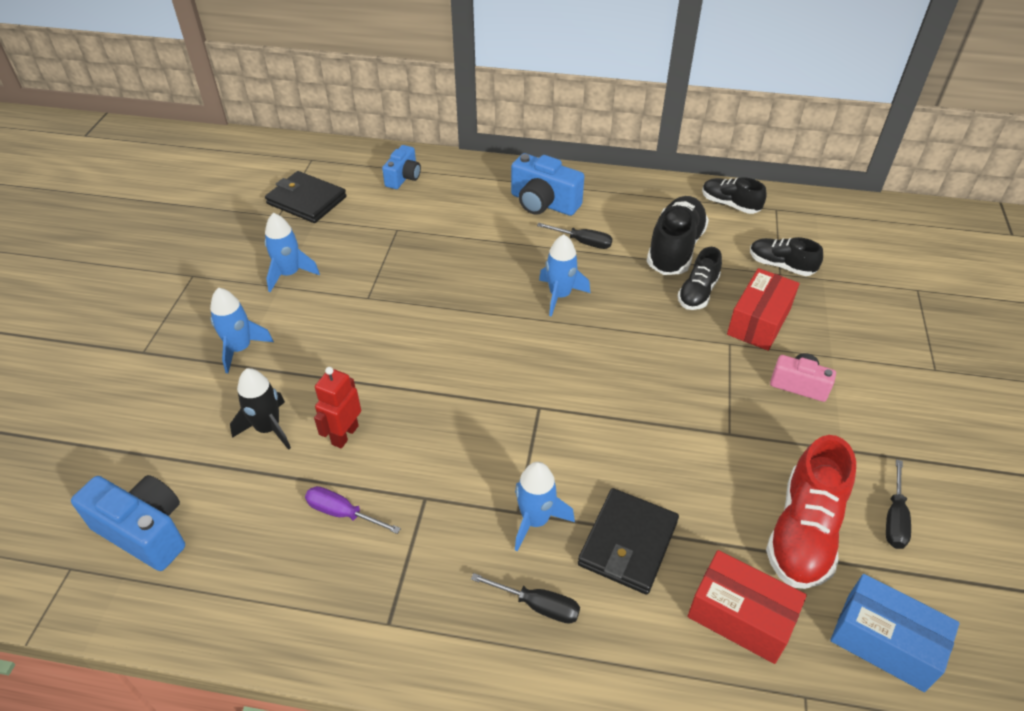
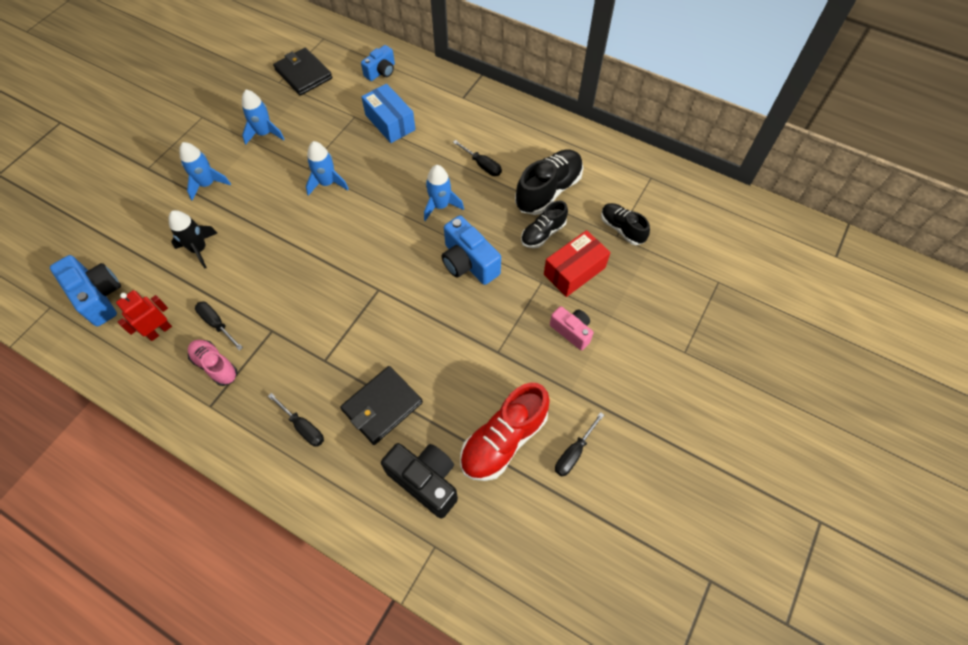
camera: 20 degrees right, 15 degrees up
(342, 513) = (217, 324): purple screwdriver -> black screwdriver
(344, 435) = (243, 269): red robot -> red robot (159, 331)
(369, 567) = (215, 366): none -> pink shoe
(535, 520) = (332, 370): blue rocket -> blue rocket (327, 183)
(543, 203) = (472, 122): blue camera -> blue camera (468, 262)
(730, 204) = (616, 163): black shoe -> none
(740, 616) = (425, 481): red box -> black camera
(884, 642) = (509, 532): blue box -> blue box (390, 122)

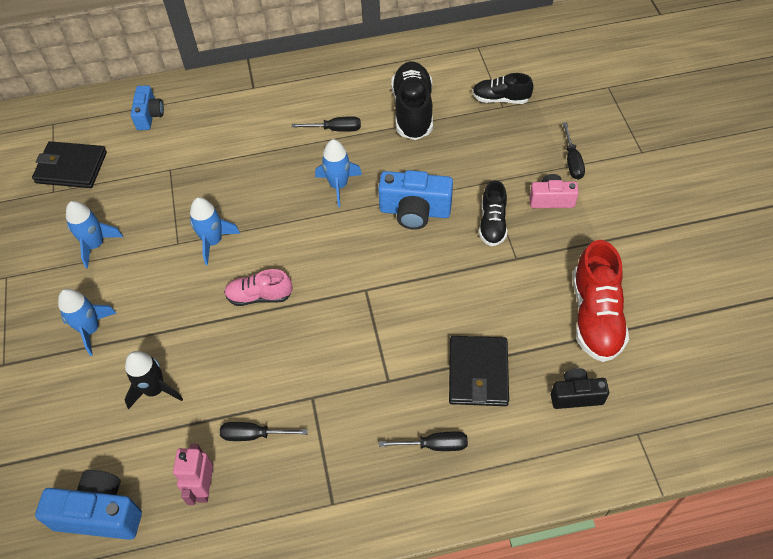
camera: 40 degrees left, 5 degrees down
(159, 331) = (204, 488): red robot -> pink robot
(215, 366) = (296, 468): pink shoe -> pink shoe (259, 296)
(390, 122) = (211, 151): blue box -> none
(425, 481) = (576, 395): black camera -> black camera, size x0.63
(543, 233) = (446, 145): black shoe -> black shoe (492, 223)
(574, 271) = (502, 155): red box -> none
(574, 453) = (652, 282): black screwdriver -> black screwdriver (572, 161)

